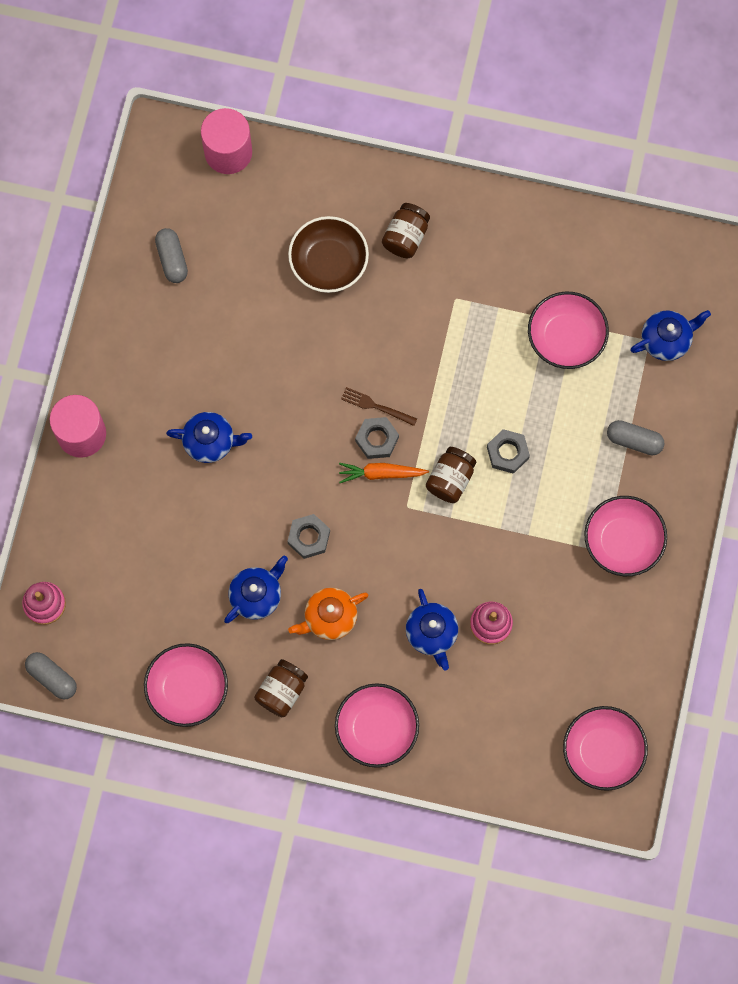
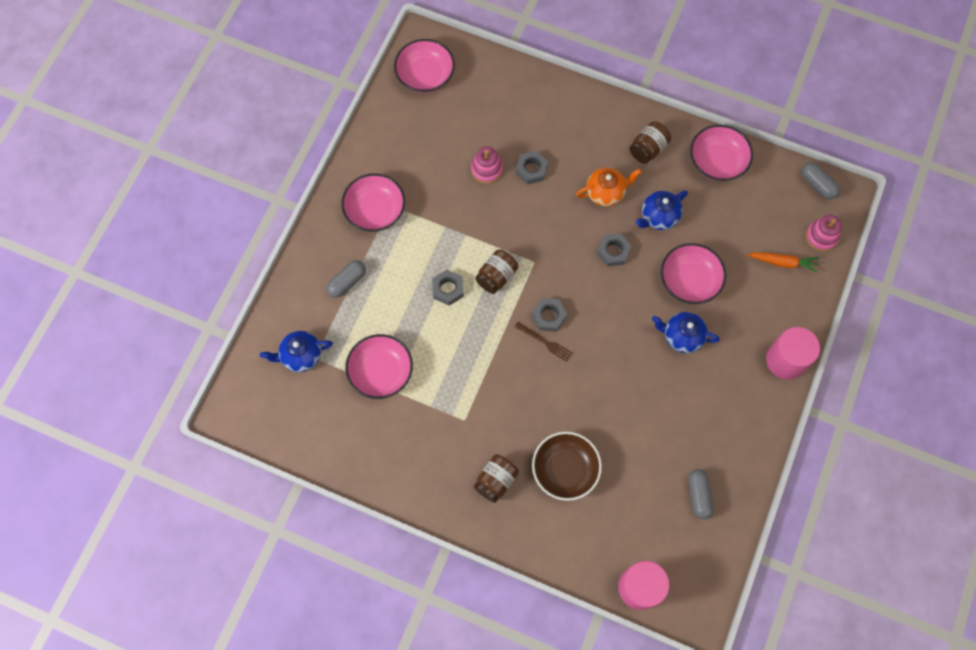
camera: 170 degrees left, 5 degrees down
(376, 728) = (582, 114): pink bowl -> pink bowl (689, 280)
(381, 473) = (550, 290): orange carrot -> orange carrot (783, 262)
(432, 634) = (531, 170): blue teapot -> grey nut
(634, 440) = (347, 282): grey capsule -> grey capsule turned 75 degrees counterclockwise

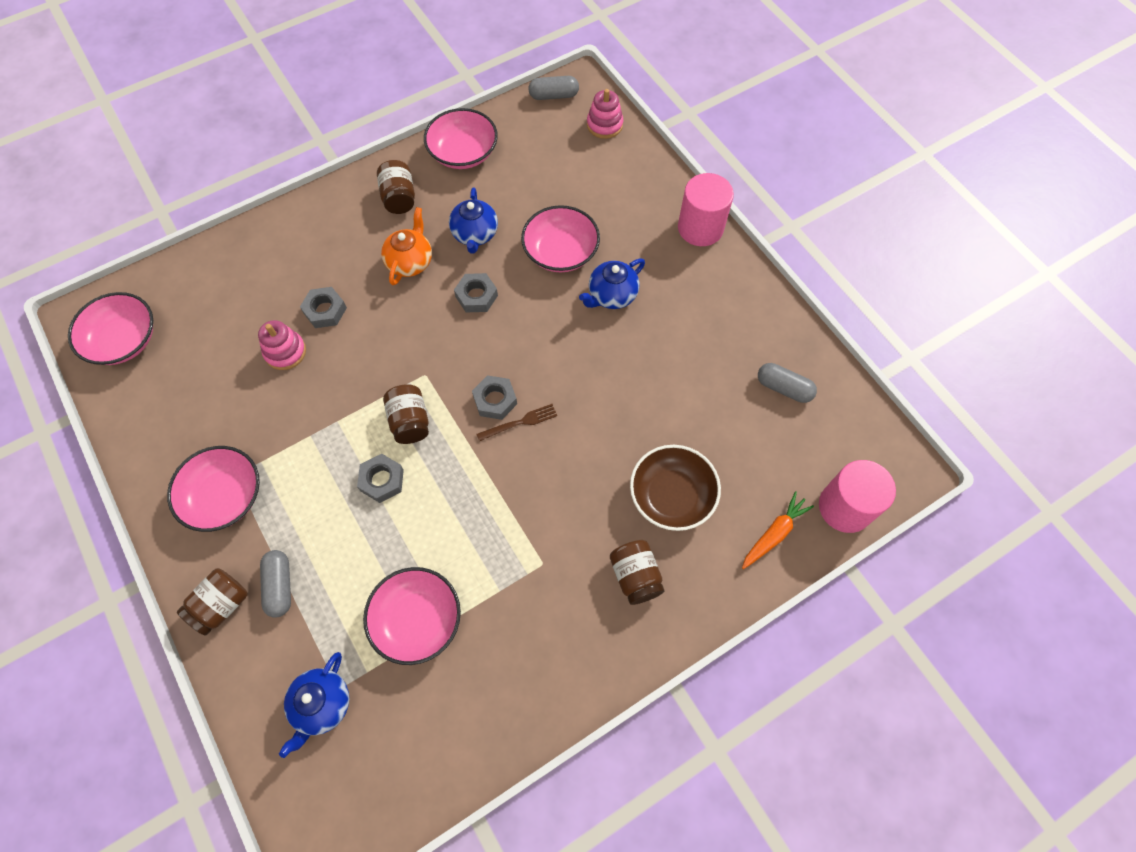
camera: 55 degrees left, 5 degrees down
(315, 260) = (221, 605): none -> brown jar
(783, 262) = (605, 168): orange carrot -> orange carrot (774, 533)

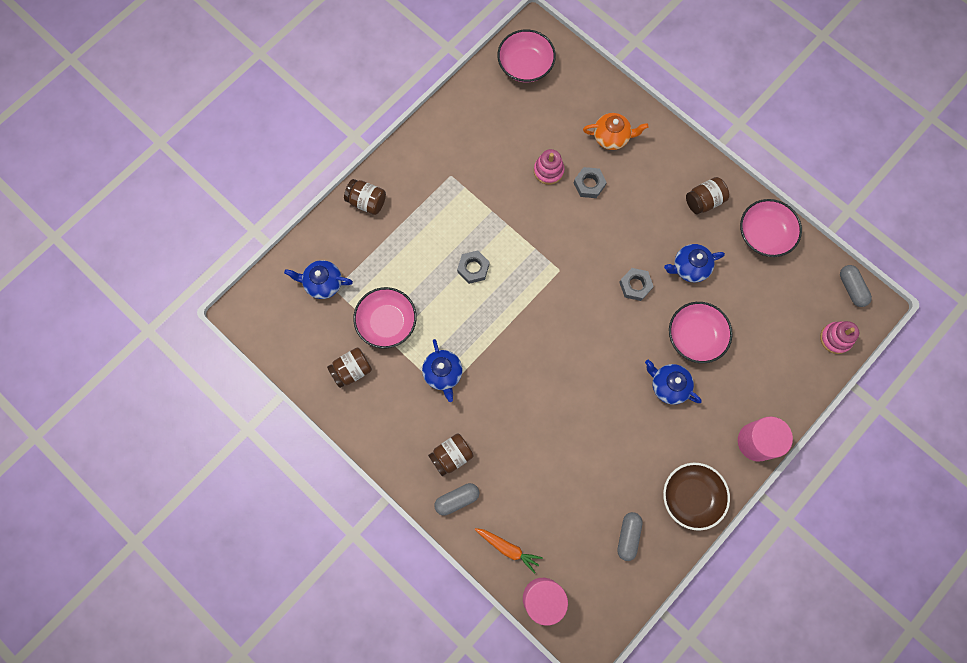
camera: 75 degrees right, 10 degrees up
(224, 496) = (435, 175): pink bowl -> none
(280, 586) = (387, 231): grey capsule -> grey capsule (457, 499)
(410, 262) = (649, 228): orange teapot -> orange teapot (611, 137)
(410, 421) = (521, 272): brown jar -> brown jar (352, 370)
(495, 400) = (554, 324): grey nut -> none
(517, 558) = (443, 374): none -> blue teapot
(520, 422) = (542, 347): brown fork -> none
(672, 495) = (516, 468): brown bowl -> brown bowl (691, 496)

